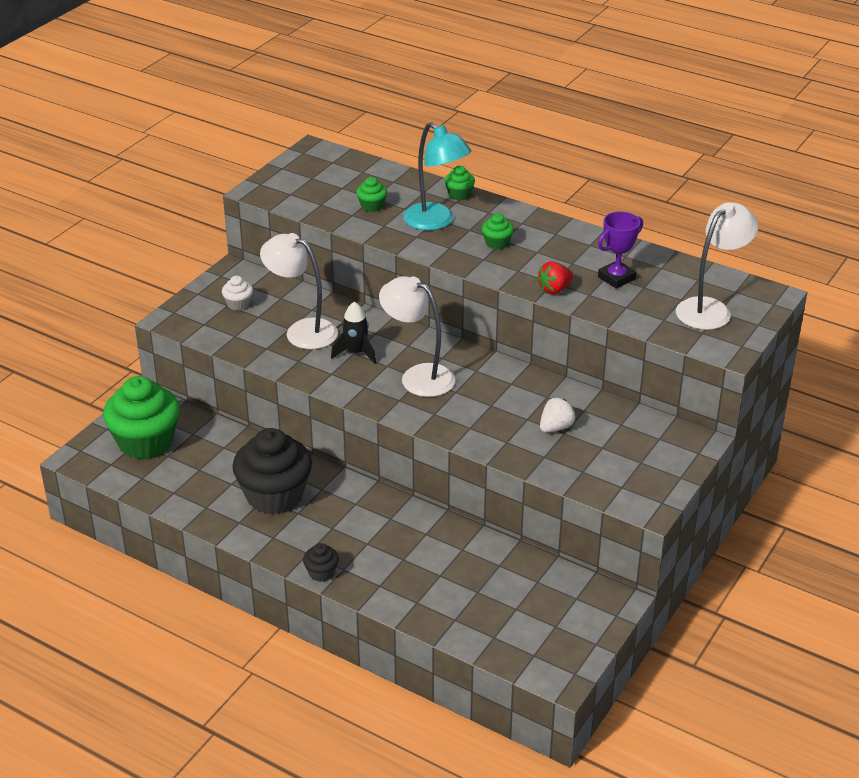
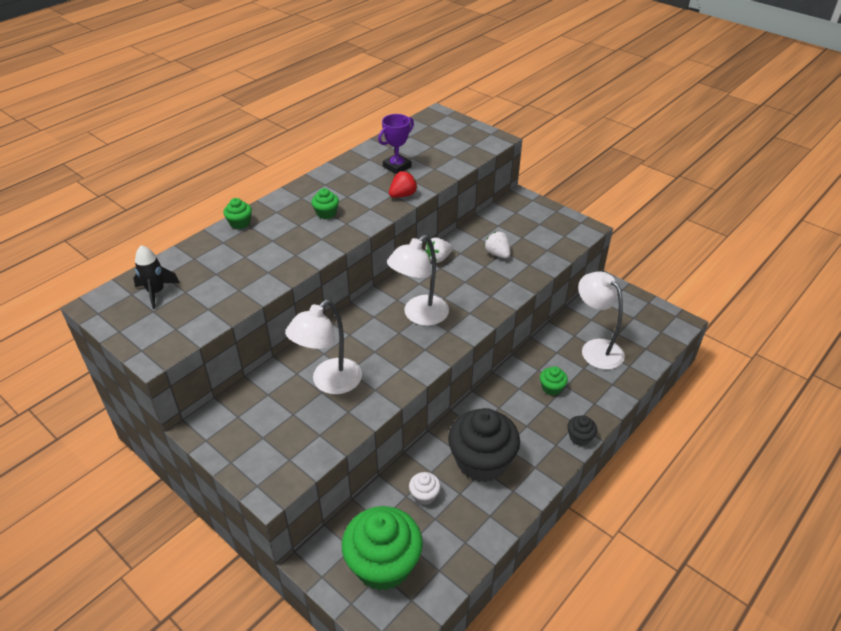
camera: 80 degrees left, 5 degrees up
(238, 304) = (265, 428): white cupcake -> white cupcake (424, 495)
(356, 353) = (375, 349): black rocket -> black rocket (156, 292)
(372, 206) = (230, 275): green cupcake -> green cupcake (551, 388)
(436, 222) = (278, 241): turquoise lamp -> none
(529, 380) = (438, 258): none -> white strawberry
(554, 289) = (403, 195): red strawberry -> red strawberry turned 105 degrees counterclockwise
(616, 278) = (397, 167): purple trophy -> purple trophy turned 75 degrees clockwise
(710, 309) = (446, 137): white lamp -> white lamp (596, 348)

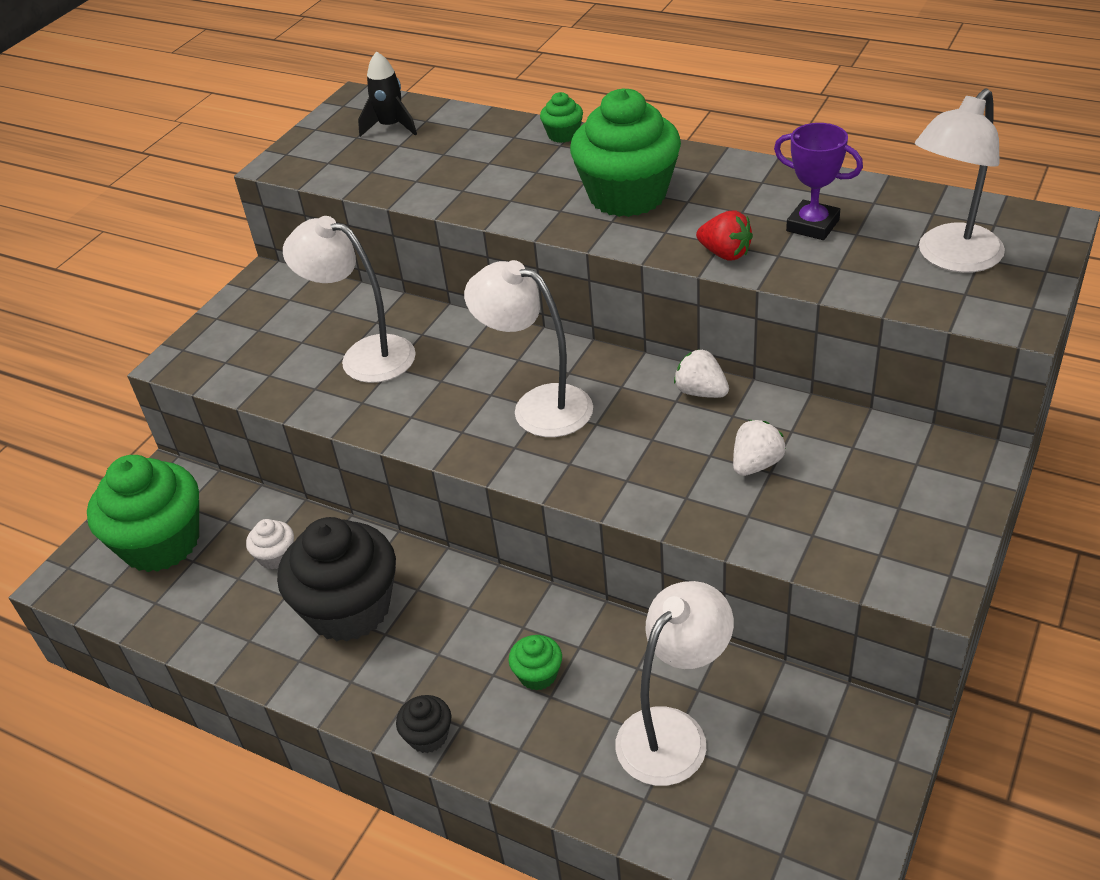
camera: 80 degrees right, 0 degrees up
(326, 213) = (627, 195): green cupcake -> green cupcake, size x2.32
(446, 141) = (951, 258): none -> white lamp

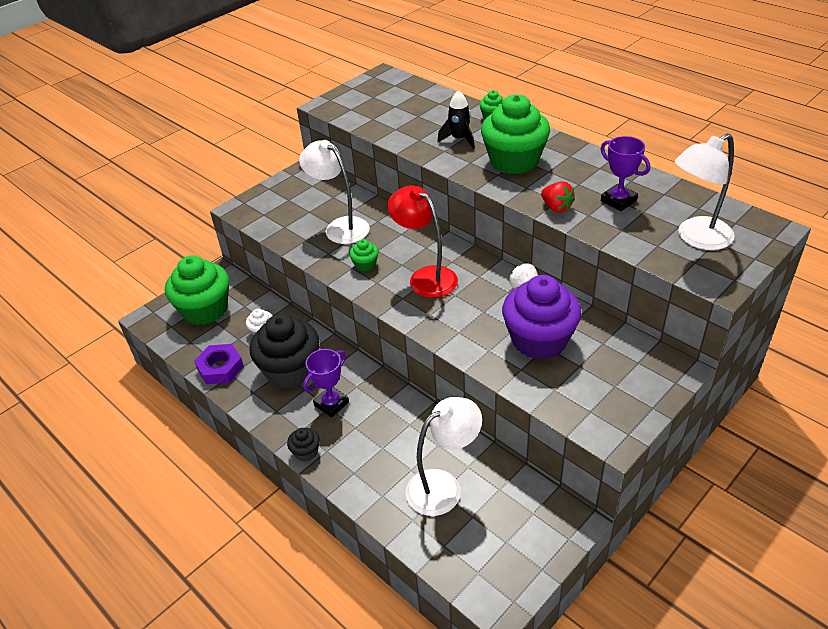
camera: 15 degrees right, 0 degrees up
(226, 634) = (220, 368): none -> purple nut
(391, 127) = (395, 94): black rocket -> black rocket (459, 139)
(439, 646) = (331, 404): none -> purple trophy
(538, 406) = (425, 277): white lamp -> red lamp
(538, 674) = (379, 433): green cupcake -> green cupcake (365, 264)
(756, 464) = (539, 340): white strawberry -> purple cupcake

